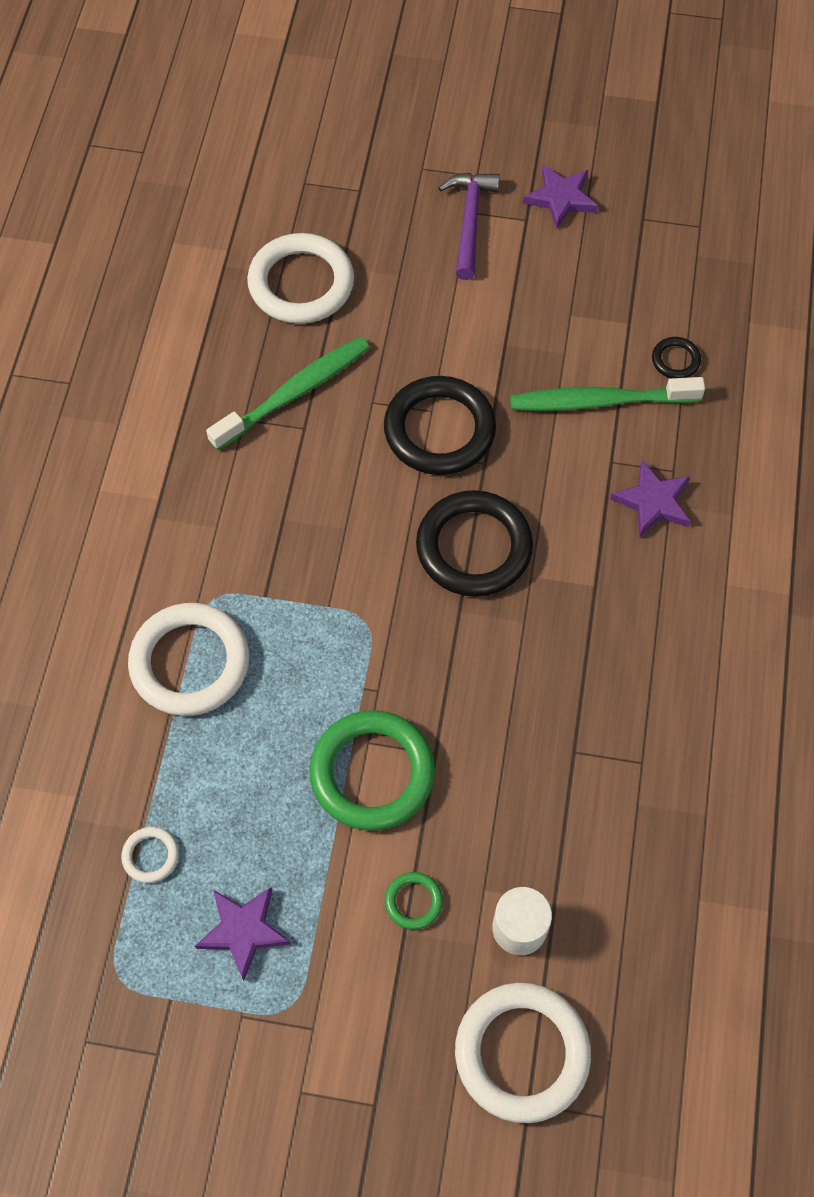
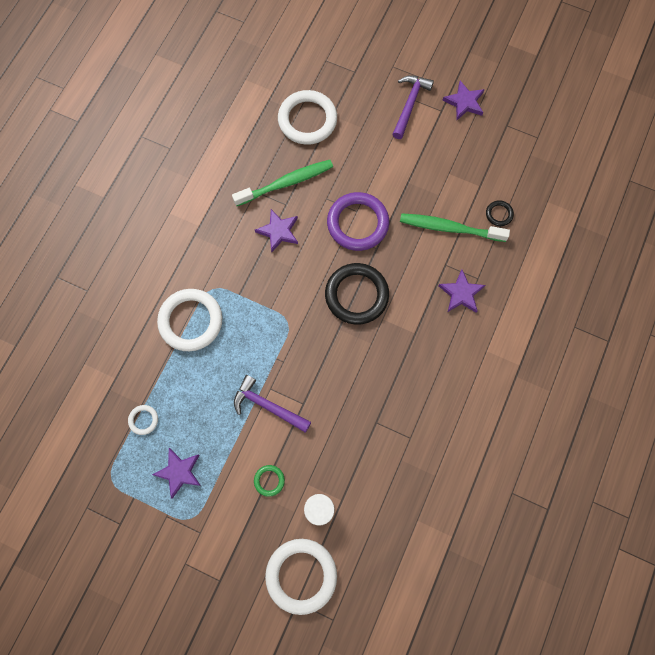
camera: 15 degrees right, 10 degrees up
(304, 475) = (278, 231): none -> purple star
(372, 773) = (267, 406): green ring -> purple hammer
(439, 430) = (357, 223): black ring -> purple ring

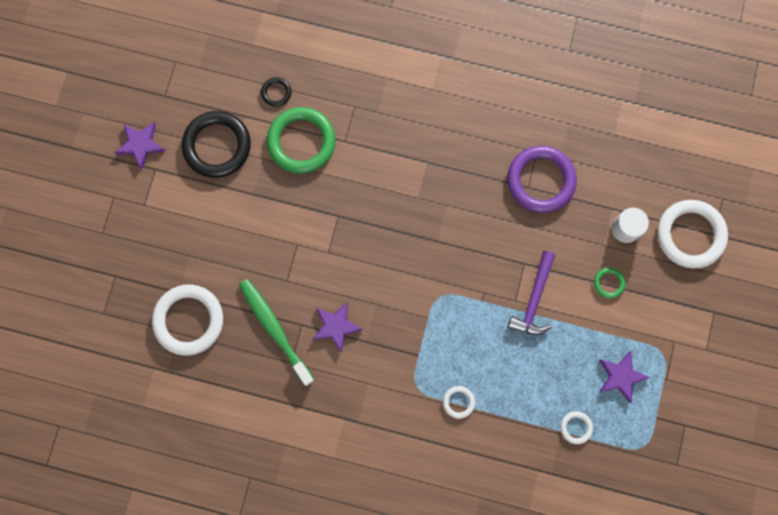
camera: 100 degrees left, 5 degrees up
(191, 321) = (458, 402): white ring -> white ring, size x0.45
(356, 295) = (396, 228): black ring -> black ring (217, 146)
(357, 223) = (312, 241): purple ring -> purple ring (541, 180)
(409, 104) = (152, 206): purple hammer -> none
(449, 228) = (301, 142): green toothbrush -> green ring
(461, 293) = (374, 121): purple star -> none

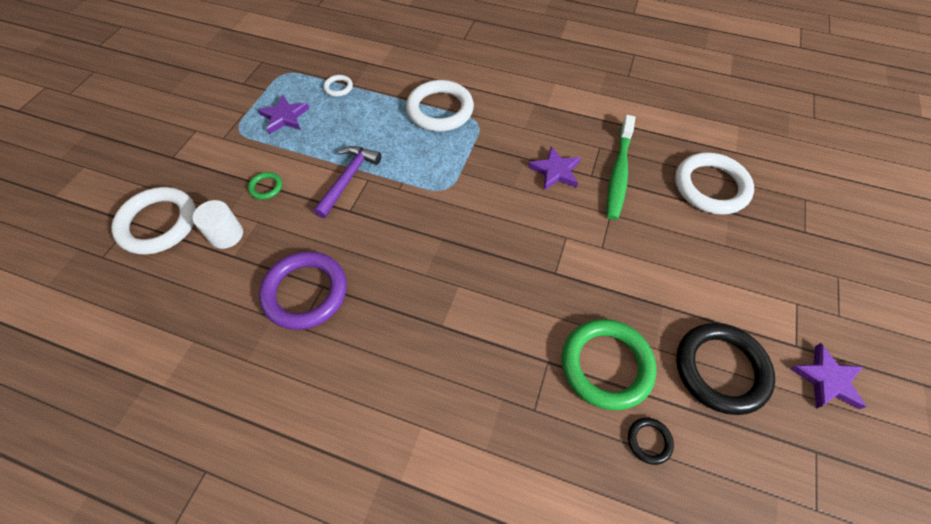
camera: 175 degrees left, 20 degrees down
(274, 330) = (619, 173): green toothbrush -> green toothbrush turned 45 degrees clockwise
(458, 402) = (440, 110): white ring -> white ring, size x2.23

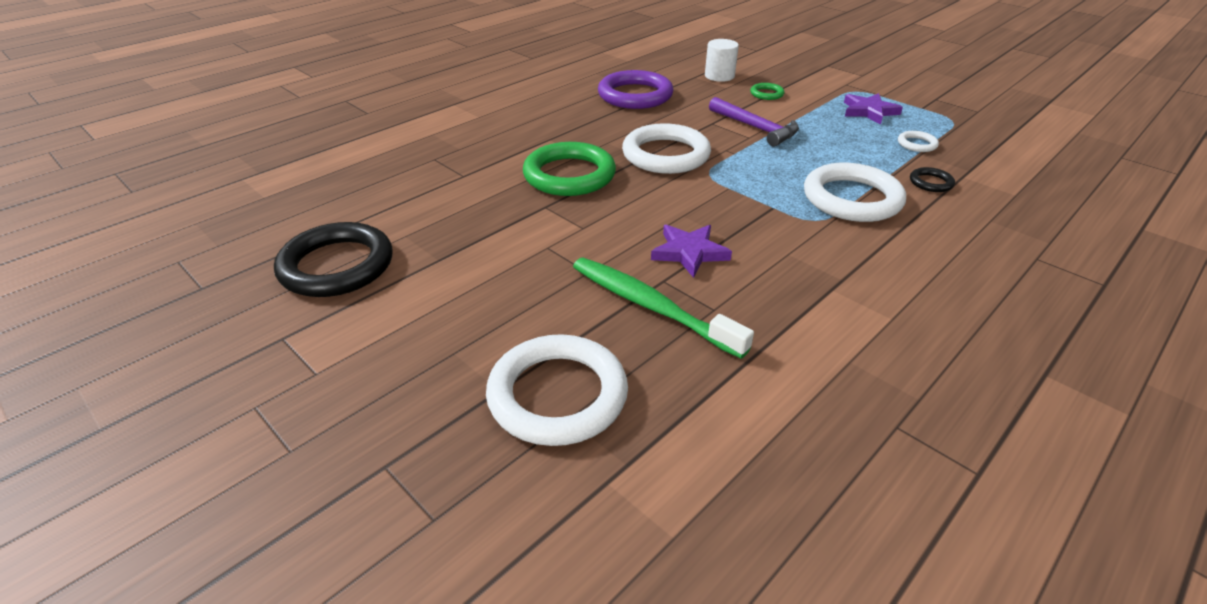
camera: 115 degrees right, 20 degrees down
(158, 223) = (749, 57): white ring -> white ring (666, 155)
(606, 365) = (425, 202): green ring -> green ring (569, 175)
(649, 441) = (343, 199): black ring -> black ring (931, 183)
(827, 379) = (227, 338): purple star -> none

